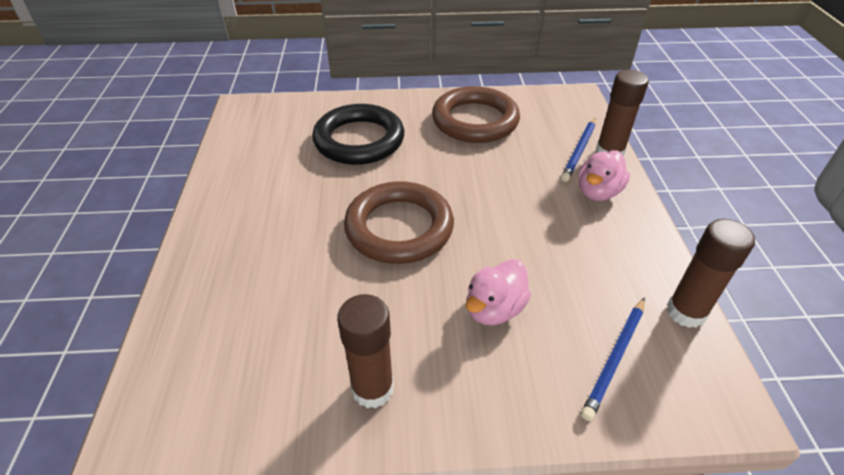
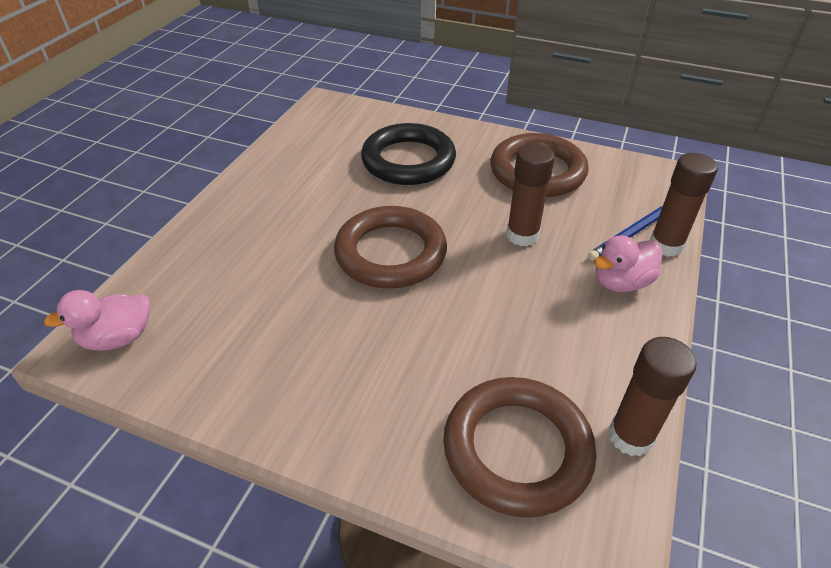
camera: 25 degrees right, 0 degrees up
(372, 389) = (273, 384): brown glue stick -> brown glue stick (522, 235)
(494, 309) = (428, 358): pink duck -> pink duck (118, 338)
(614, 358) = (517, 449): blue pencil -> brown ring

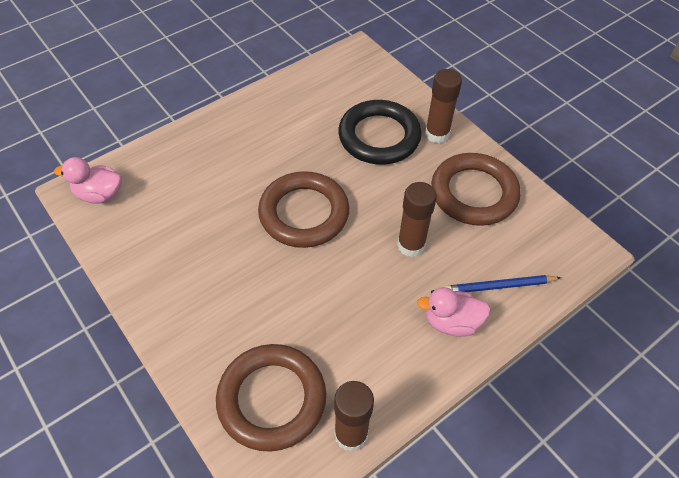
camera: 30 degrees right, 10 degrees up
(665, 245) = (518, 310): brown glue stick -> brown glue stick (437, 134)

